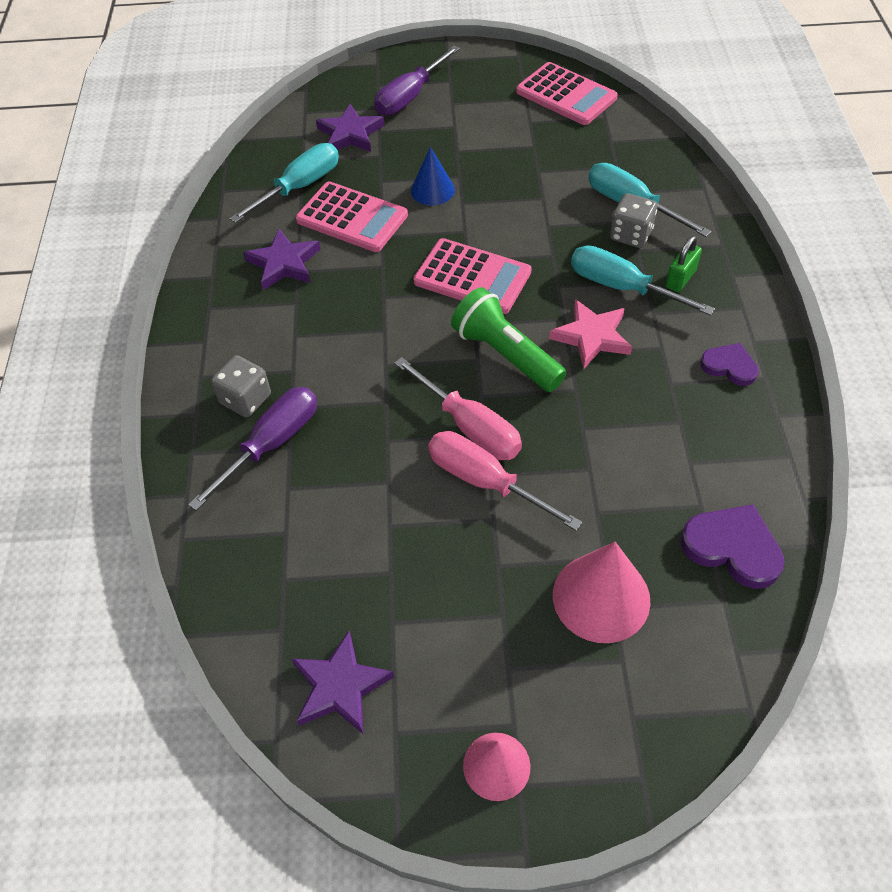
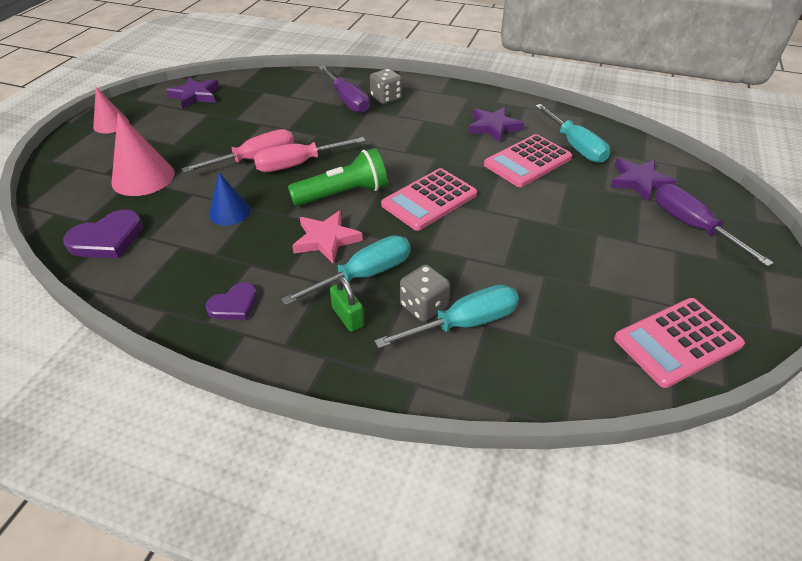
camera: 110 degrees right, 10 degrees down
(432, 190) = (544, 206): blue cone -> blue cone (229, 212)

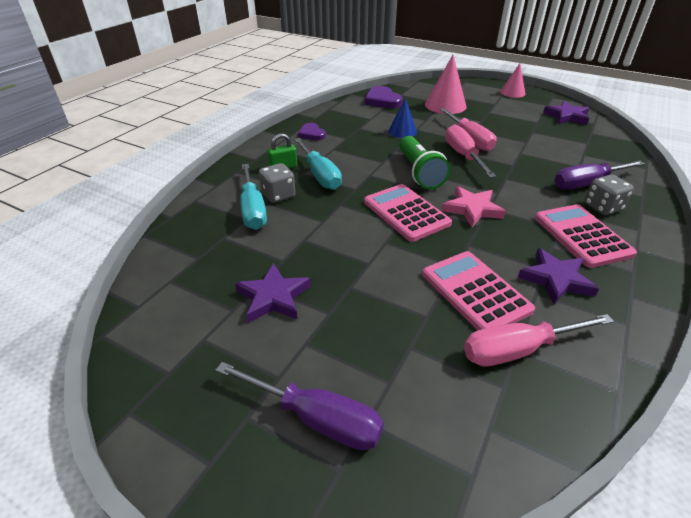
camera: 100 degrees right, 5 degrees down
(326, 239) = (363, 163): pink star -> pink star (472, 209)
(575, 146) = (519, 350): turquoise screwdriver -> pink screwdriver
(639, 181) = (427, 396): purple star -> purple star (273, 297)
(677, 342) = (164, 322): pink calculator -> pink calculator (581, 236)
(693, 227) = (315, 418): purple screwdriver -> purple screwdriver turned 45 degrees clockwise

